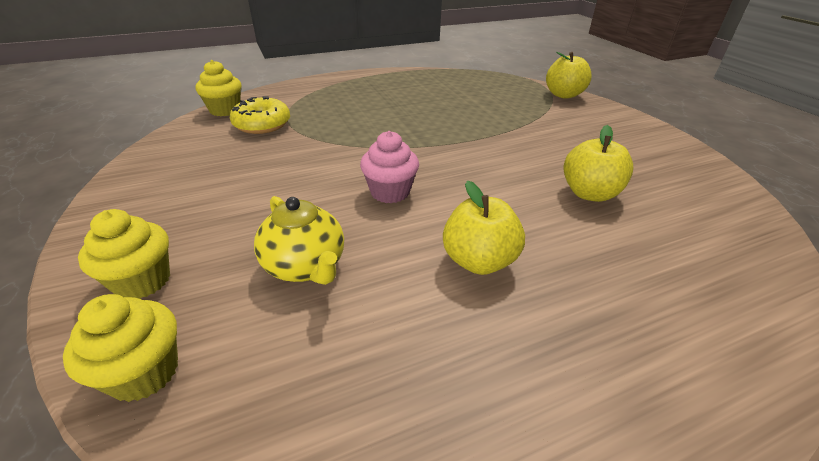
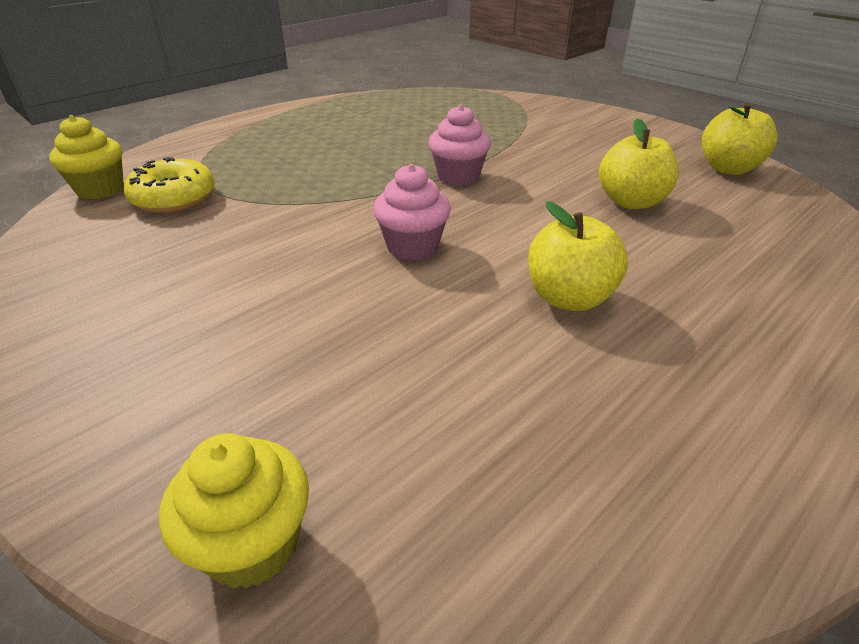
camera: 20 degrees left, 0 degrees up
(142, 281) = (154, 436): yellow cupcake -> none
(305, 266) = (372, 356): yellow teapot -> none
(461, 145) = (458, 176): none -> pink cupcake
(563, 95) = (532, 102): yellow apple -> yellow apple (728, 169)

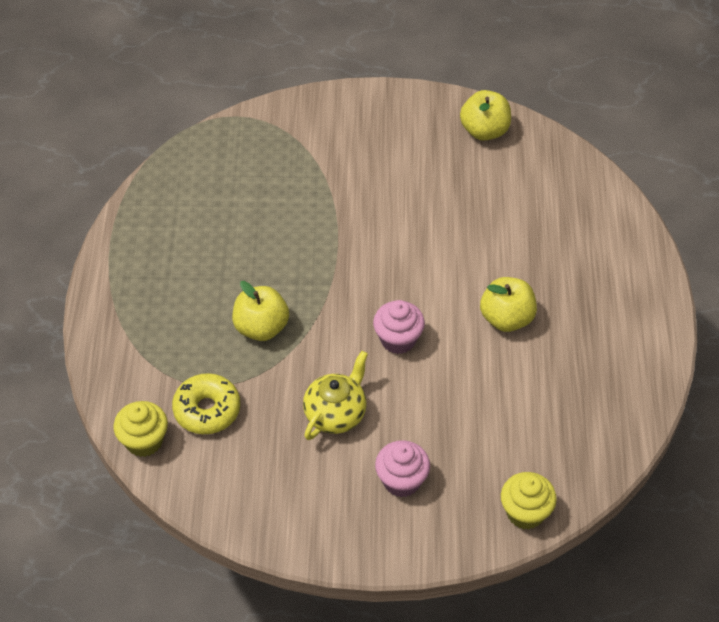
camera: 45 degrees left, 15 degrees up
(253, 261) = (336, 414): none -> yellow teapot
(458, 176) = (344, 256): pink cupcake -> pink cupcake (402, 481)
(631, 202) = (464, 211): yellow apple -> yellow apple (261, 327)

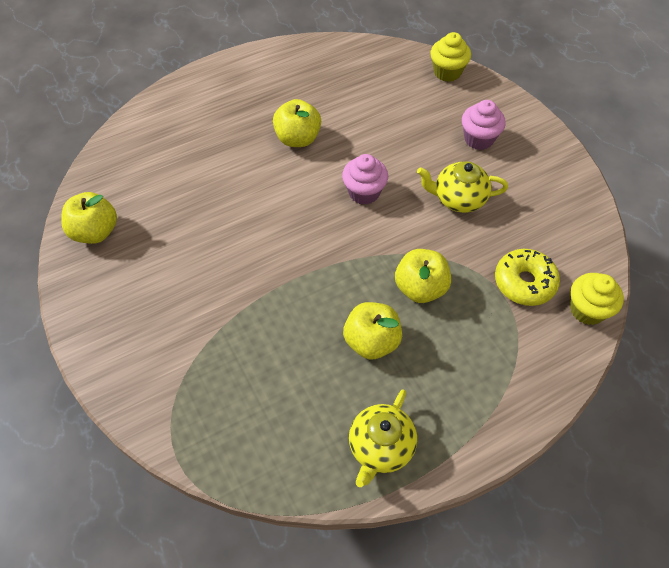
camera: 120 degrees left, 5 degrees up
(149, 230) = (380, 447): none -> yellow teapot
(238, 267) = (371, 341): none -> yellow apple

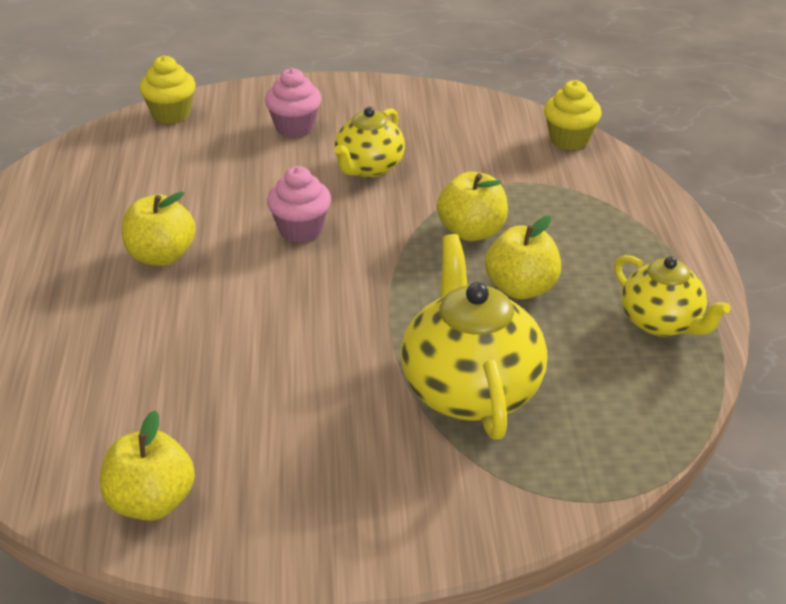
camera: 65 degrees left, 20 degrees down
(250, 348) = (470, 390): none -> yellow teapot
(524, 282) = (512, 164): yellow donut -> none

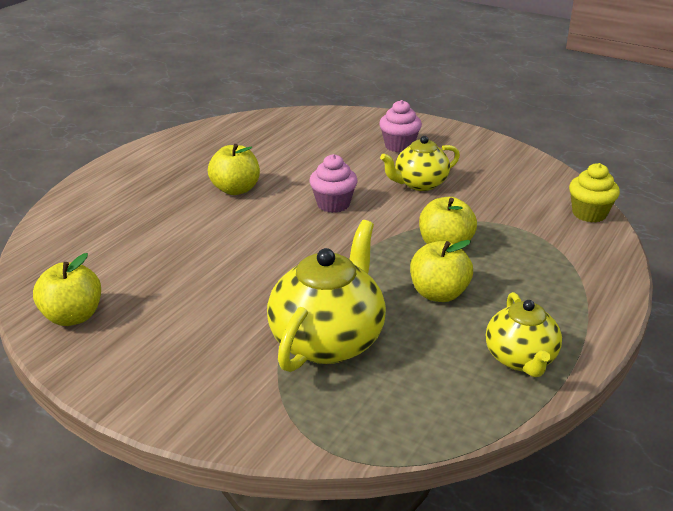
camera: 35 degrees right, 5 degrees down
(171, 114) = (332, 116): yellow cupcake -> none

